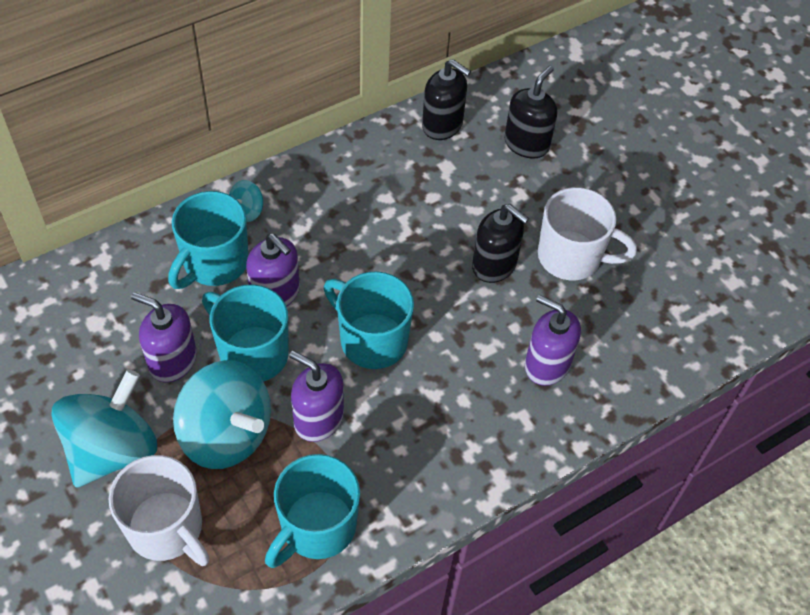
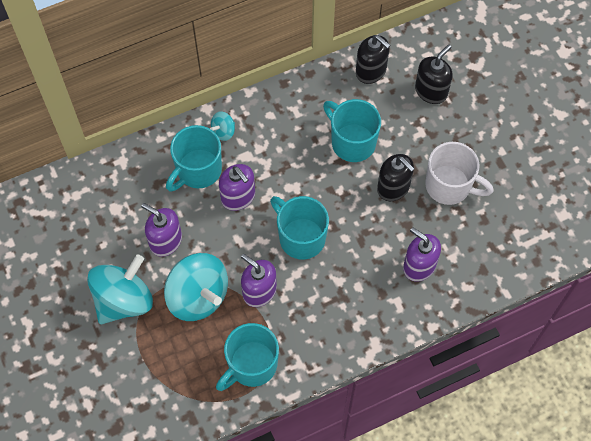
camera: 10 degrees right, 10 degrees up
(166, 528) = (156, 356): white mug -> none
(252, 353) = (219, 240): turquoise mug -> turquoise mug (352, 142)

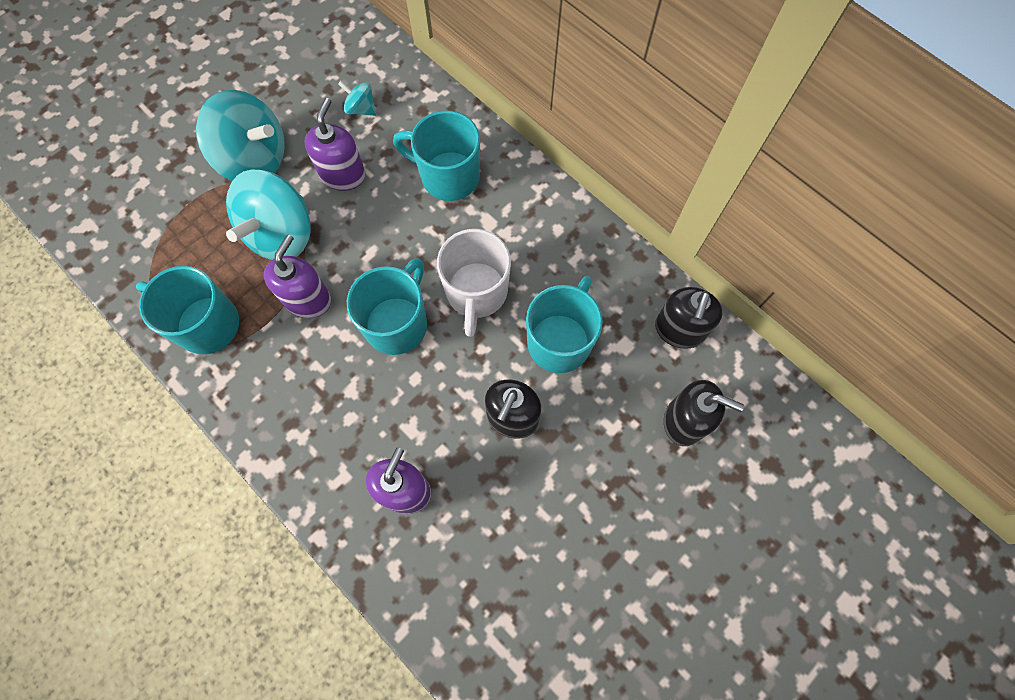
camera: 70 degrees right, 5 degrees up
(223, 131) = (512, 185): turquoise spinning top -> turquoise spinning top (361, 109)
(238, 197) = (428, 232): purple soap dispenser -> none
(449, 186) = (543, 494): white mug -> white mug (476, 292)

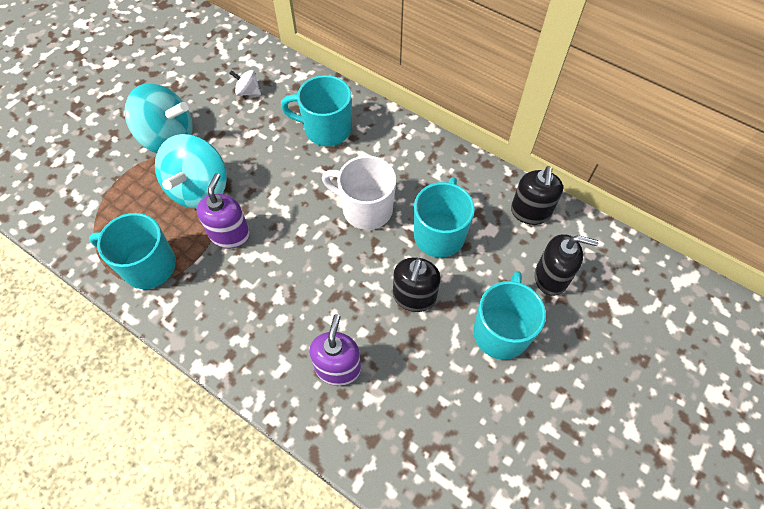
camera: 10 degrees left, 10 degrees down
(343, 175) = (242, 140): purple soap dispenser -> none
(361, 109) = (248, 91): turquoise spinning top -> white spinning top
(397, 323) = (306, 241): turquoise mug -> turquoise mug (501, 331)
(476, 292) = (366, 209): white mug -> white mug turned 120 degrees clockwise

